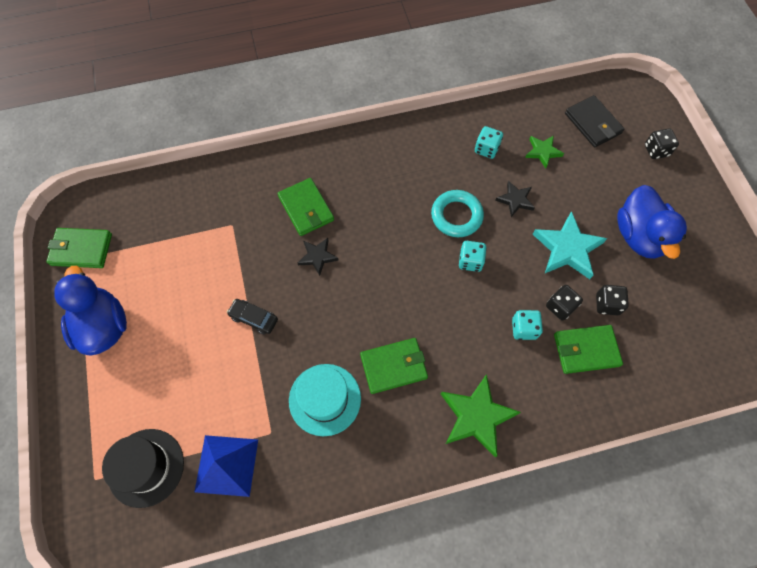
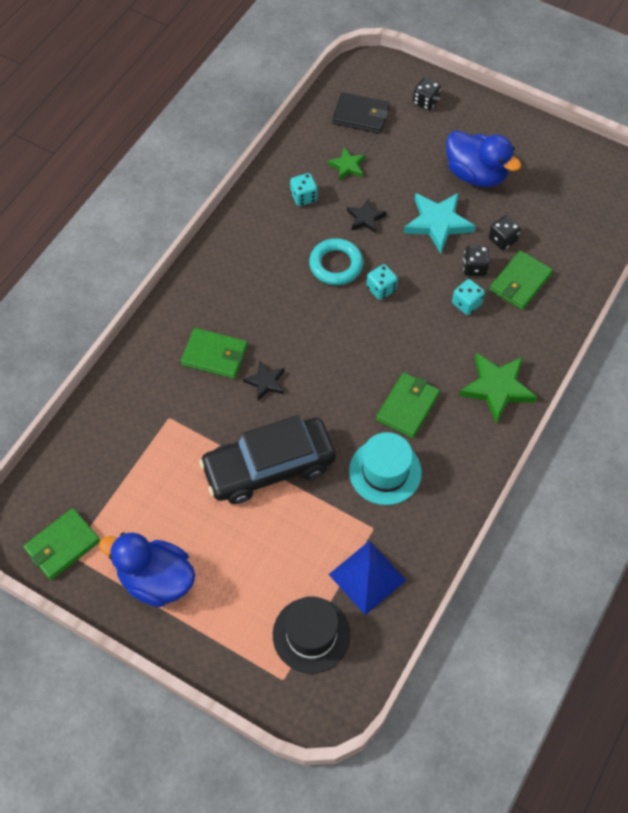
camera: 45 degrees left, 5 degrees down
(254, 318) = (269, 467): black car -> black car, size x2.47

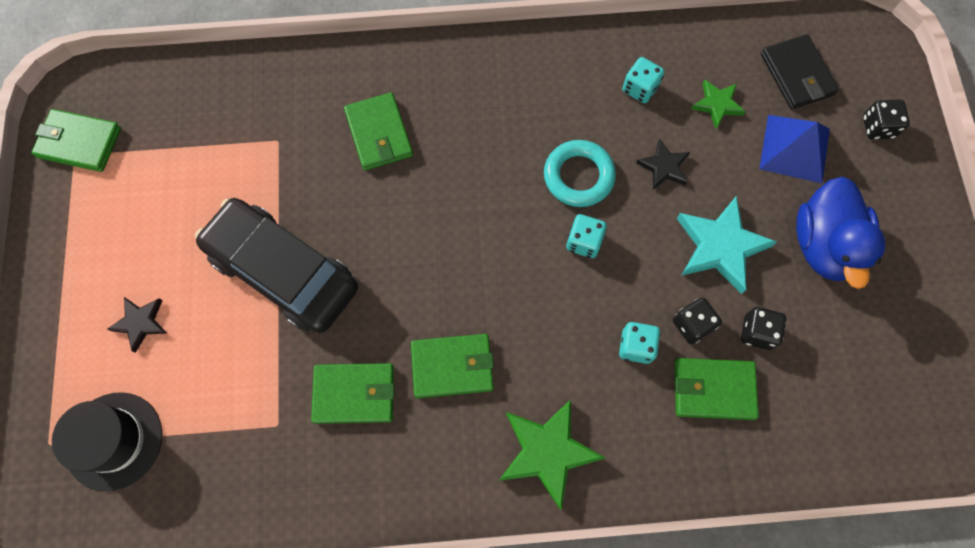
camera: 55 degrees right, 10 degrees up
(156, 580) = (91, 249): blue duck -> none
(265, 382) = (381, 202): black star -> black star (141, 323)
(367, 577) = (214, 456): blue pyramid -> blue pyramid (794, 148)
(385, 471) = (354, 394): turquoise hat -> green wallet

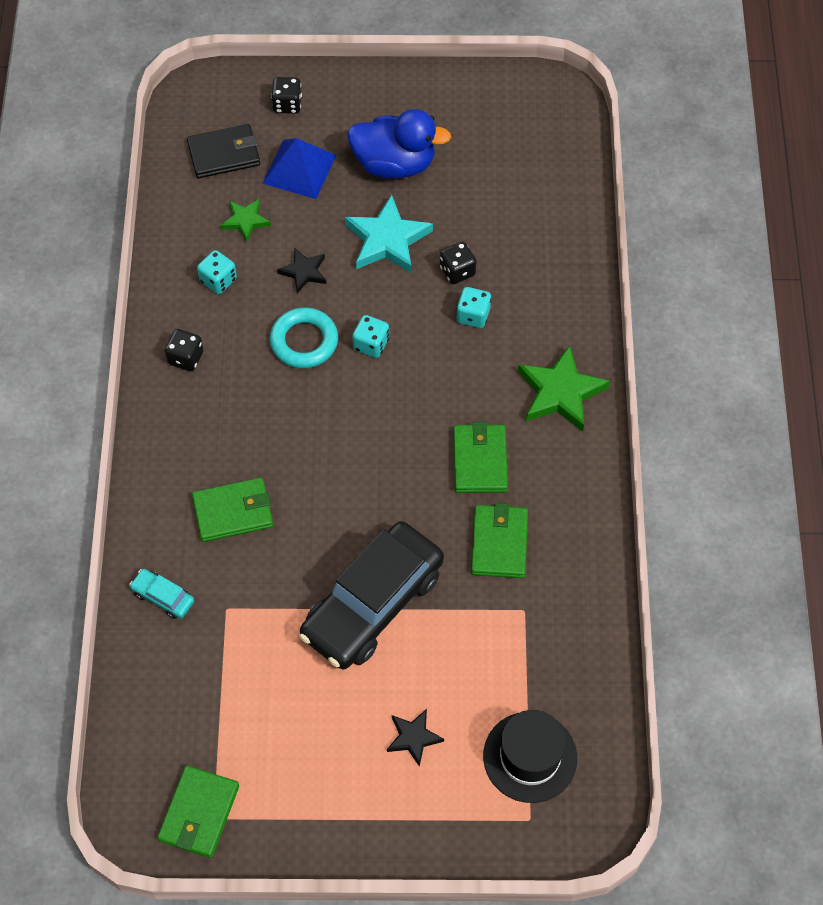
camera: 85 degrees left, 10 degrees down
(289, 86) = (163, 597): none -> turquoise car
(713, 389) = (515, 264): green wallet -> none
(757, 332) = (468, 225): black dice -> black dice (186, 358)

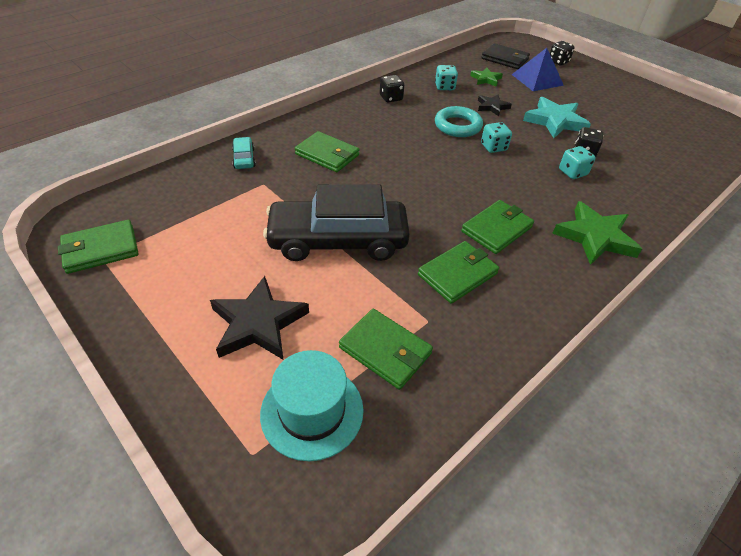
camera: 45 degrees right, 15 degrees down
(394, 164) = (594, 102): blue duck -> none
(413, 737) = (258, 323): black star -> black star, size x1.77
(523, 665) = (385, 351): none -> green wallet
(530, 757) = (312, 411): black hat -> turquoise hat

